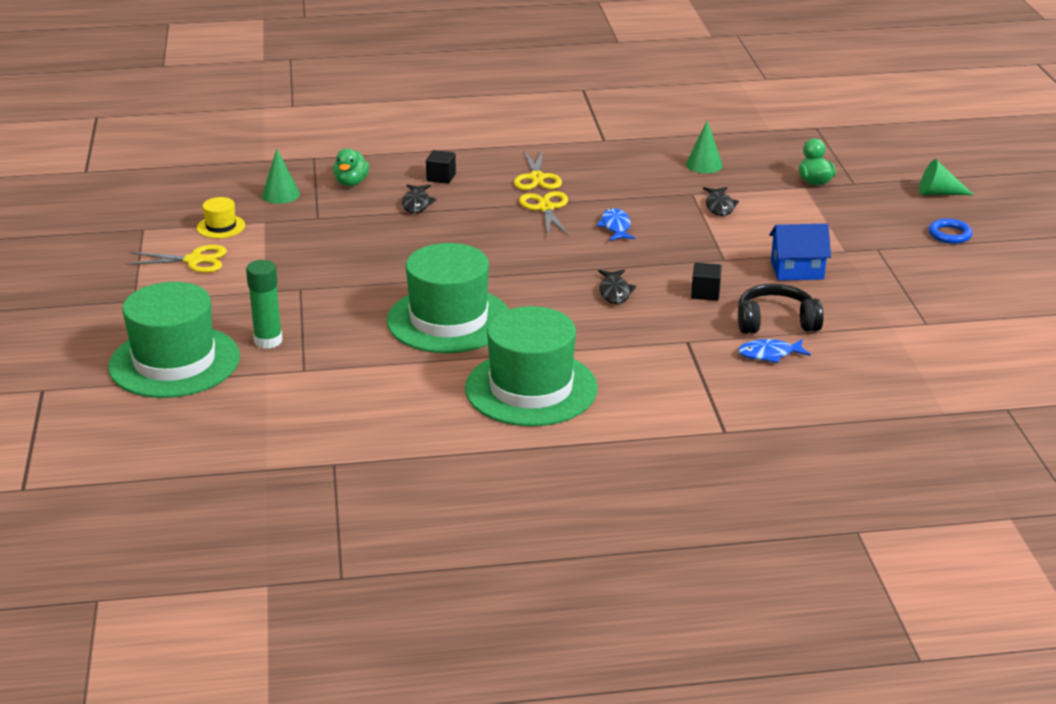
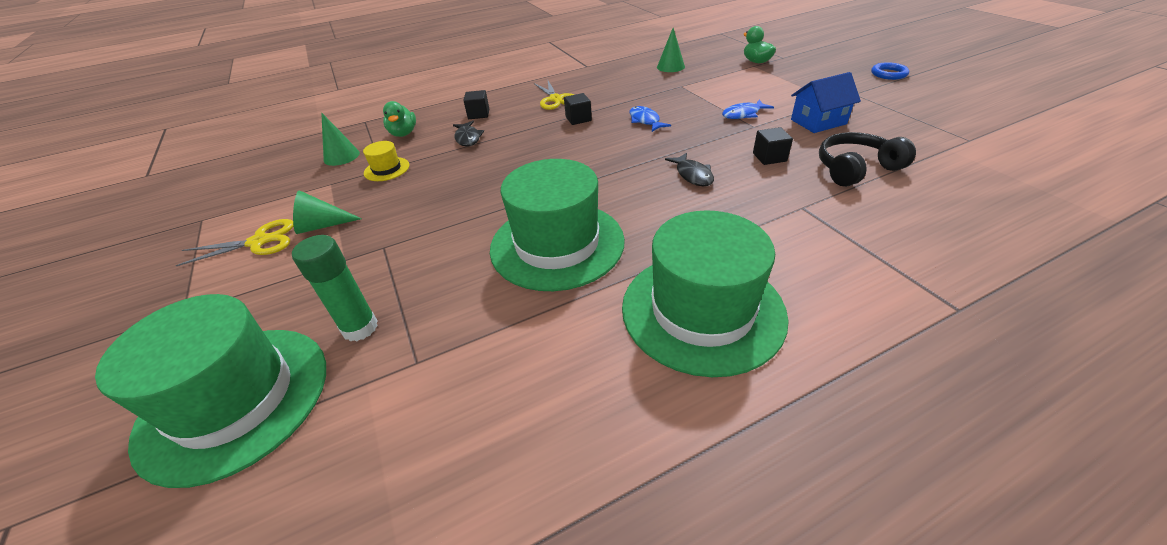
camera: 15 degrees left, 10 degrees up
(221, 227) = (286, 199): yellow hat -> yellow hat (387, 169)
(545, 208) = (578, 119): yellow scissors -> black cube
(719, 206) = (709, 90): black fish -> none
(769, 354) = (888, 201): blue fish -> blue fish (743, 114)
(938, 193) = (844, 52): green cone -> green cone (322, 226)

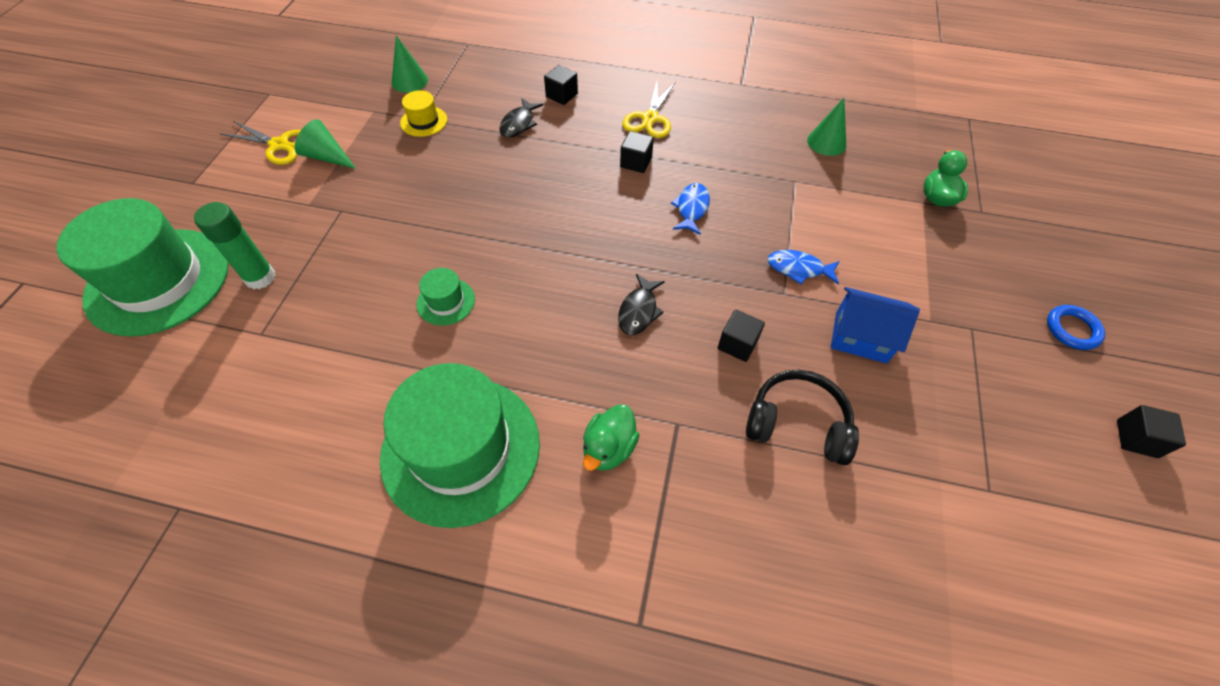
camera: 35 degrees right, 15 degrees up
(403, 133) = (479, 82): green duck -> green duck (609, 448)
(557, 244) = (446, 301): green hat -> green hat, size x0.43
(975, 92) = (1136, 438): none -> black cube

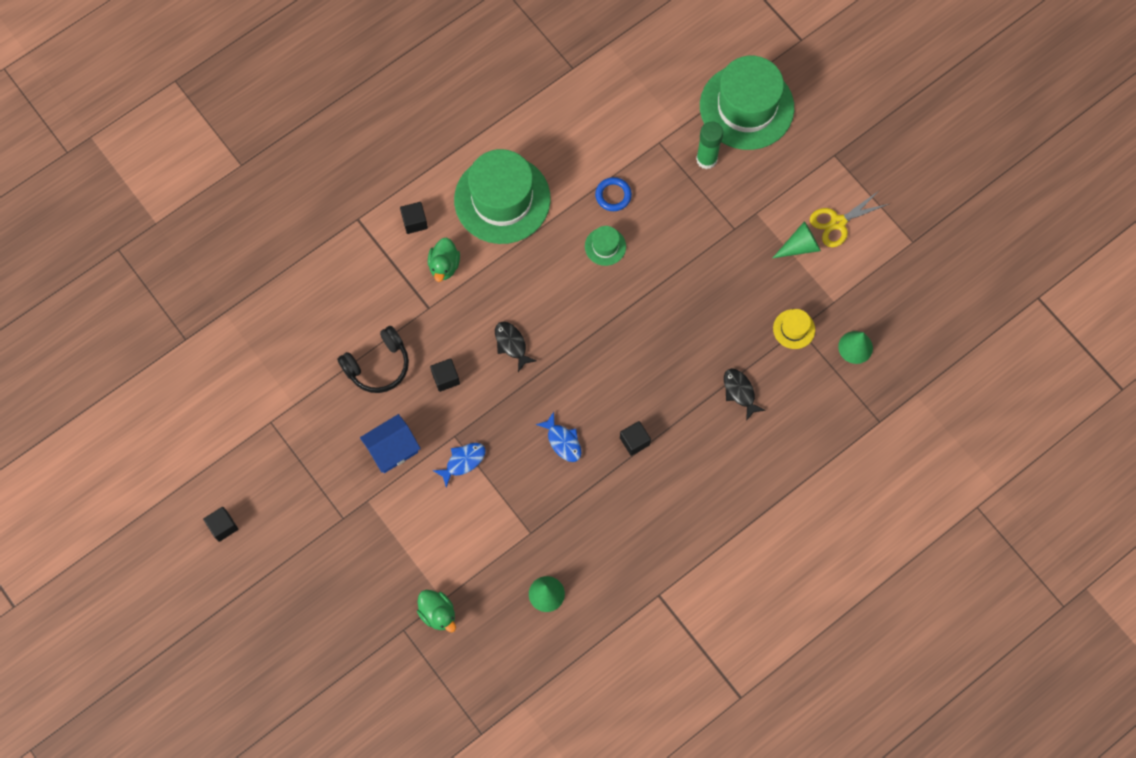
camera: 130 degrees right, 15 degrees up
(561, 95) = (751, 446): black cube -> black cube (414, 222)
(609, 448) = (444, 266): green duck -> green duck turned 150 degrees counterclockwise
(650, 118) = (672, 489): yellow scissors -> none
(1072, 329) = (293, 575): blue ring -> blue ring (613, 195)

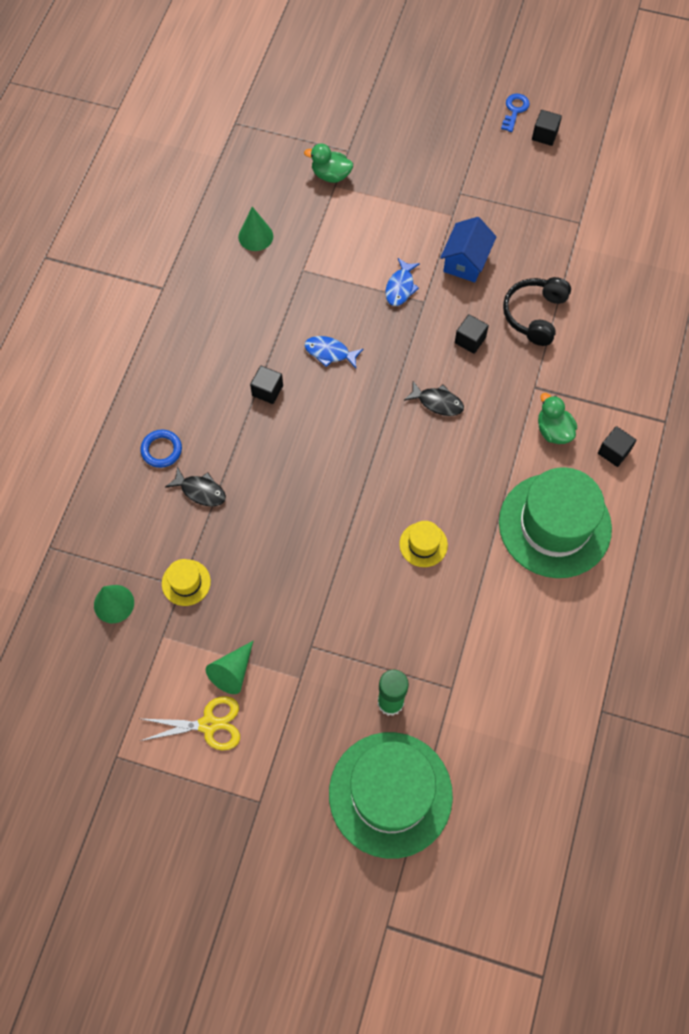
camera: 145 degrees right, 5 degrees down
(225, 570) = (514, 110): none -> blue key
(605, 246) = (423, 544): green hat -> yellow hat
(613, 195) = (454, 600): blue ring -> blue ring (161, 450)
(838, 223) = (208, 724): yellow scissors -> yellow scissors turned 60 degrees clockwise

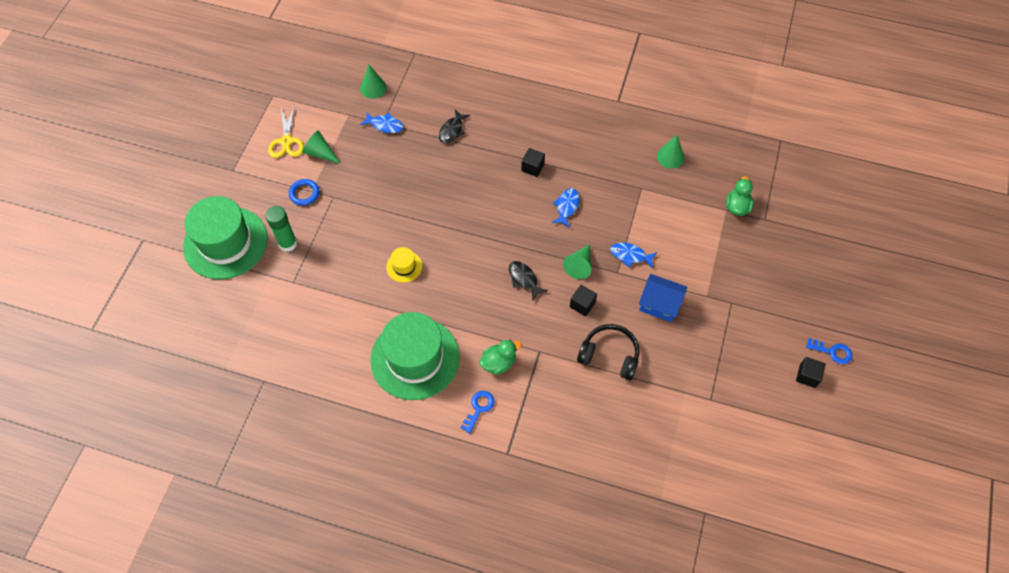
camera: 90 degrees right, 5 degrees down
(161, 450) = (484, 107): blue ring -> blue ring (304, 193)
(186, 582) = (385, 125): yellow hat -> blue fish
(416, 341) = (579, 266): none -> green cone
(437, 402) = (524, 279): black fish -> black fish turned 120 degrees clockwise
(614, 452) = (479, 408): black cube -> blue key

